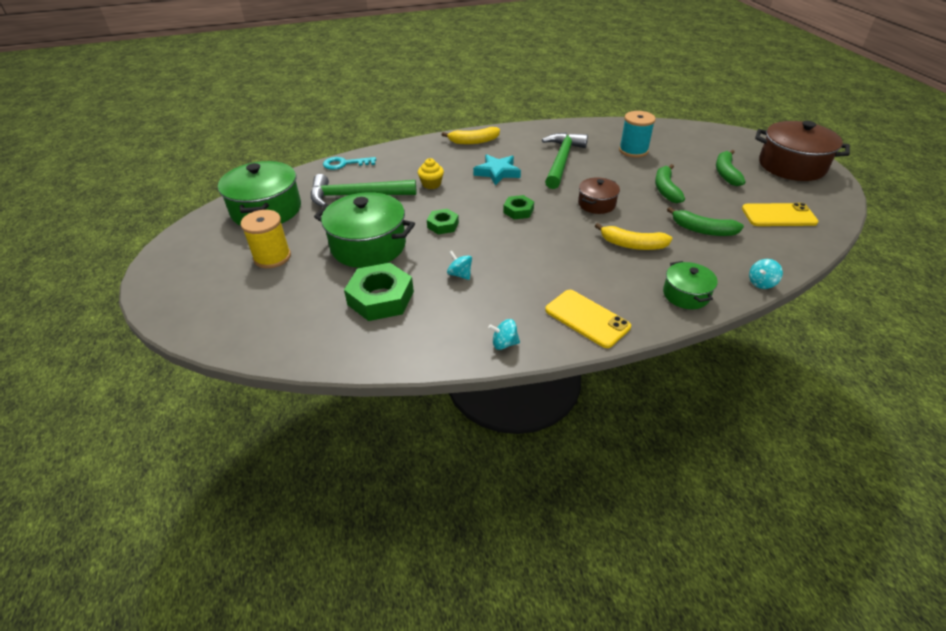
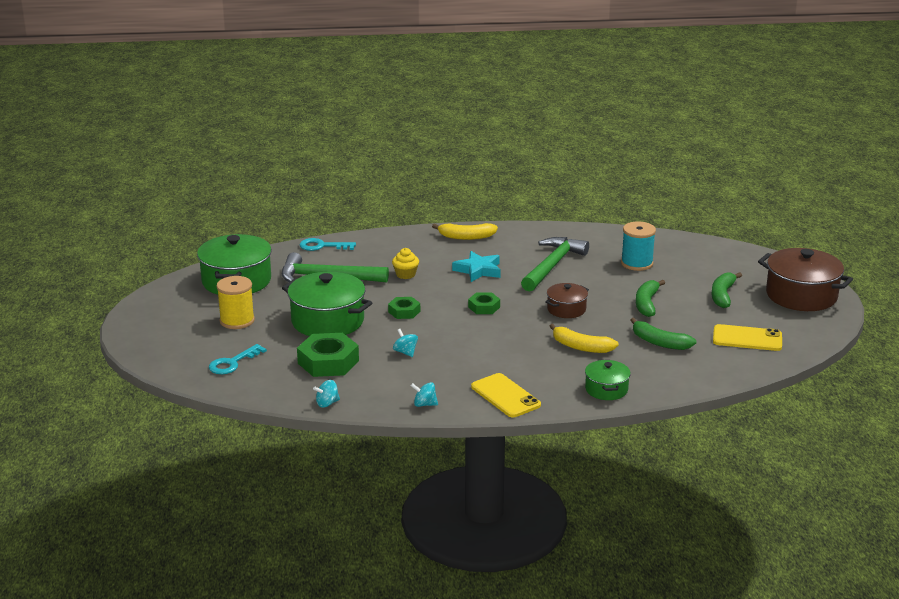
camera: 10 degrees right, 15 degrees down
(273, 314) = (232, 363): none -> turquoise key
(761, 283) = (684, 389): turquoise spinning top -> turquoise spinning top (327, 403)

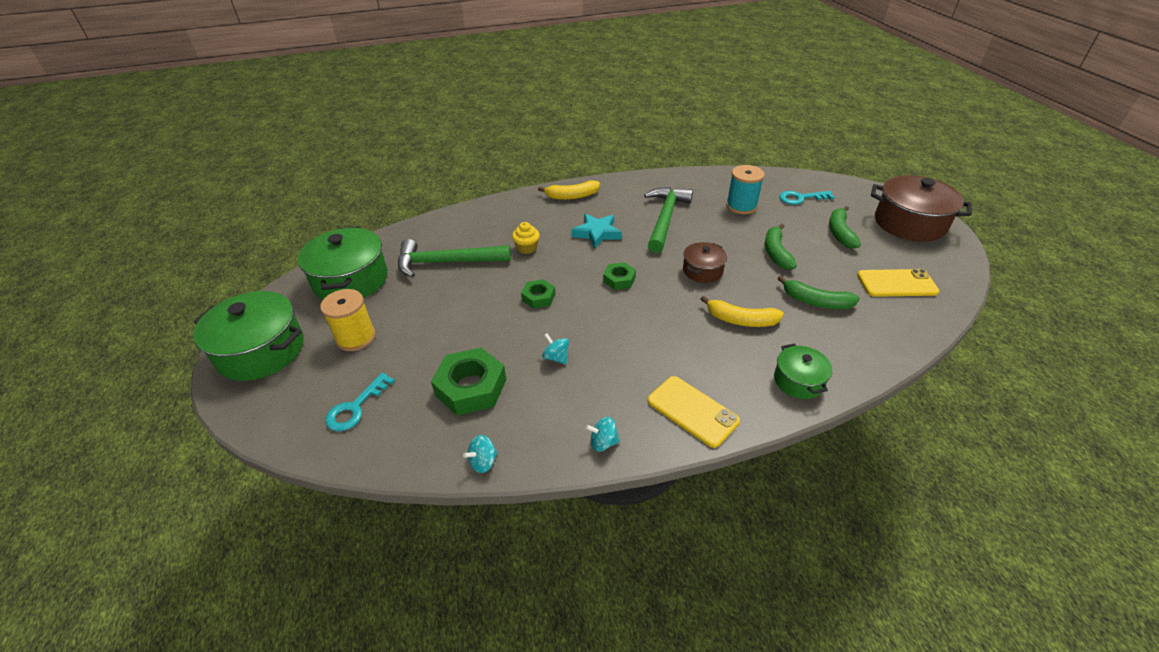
camera: 10 degrees left, 15 degrees up
(322, 246) = (435, 224): turquoise key -> turquoise key (800, 198)
(327, 321) = (458, 323): green pot -> green pot (261, 351)

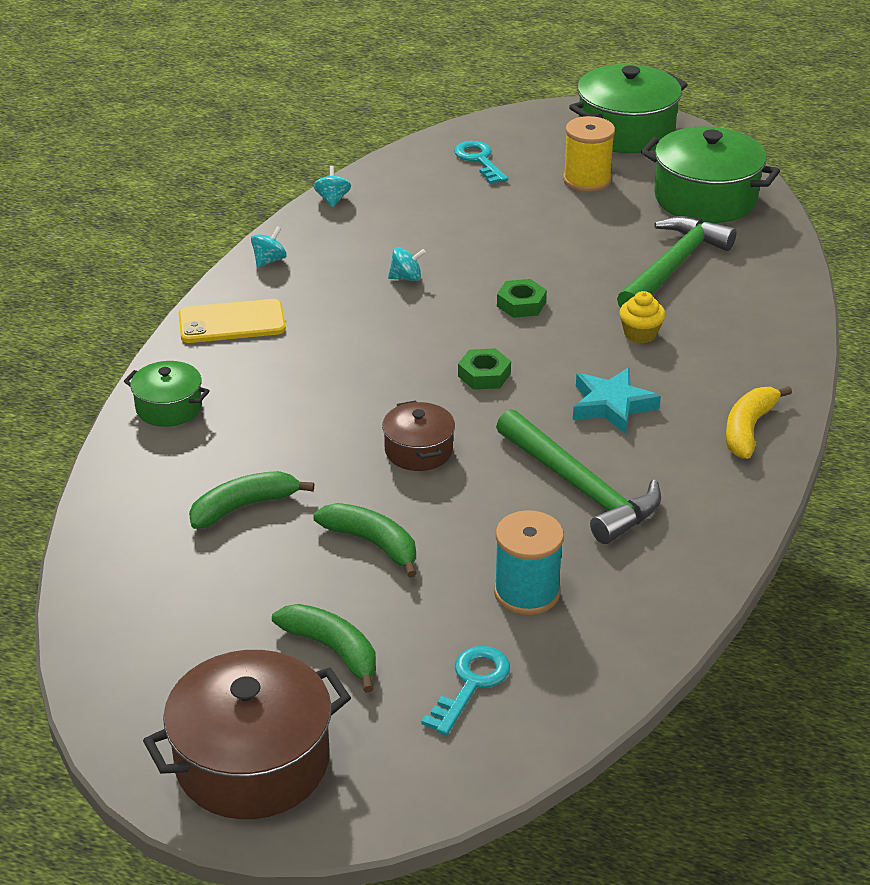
camera: 125 degrees right, 5 degrees down
(471, 387) = (429, 219): green nut -> none
(741, 320) = (296, 425): yellow banana -> none
(896, 283) = (172, 610): yellow phone -> none

